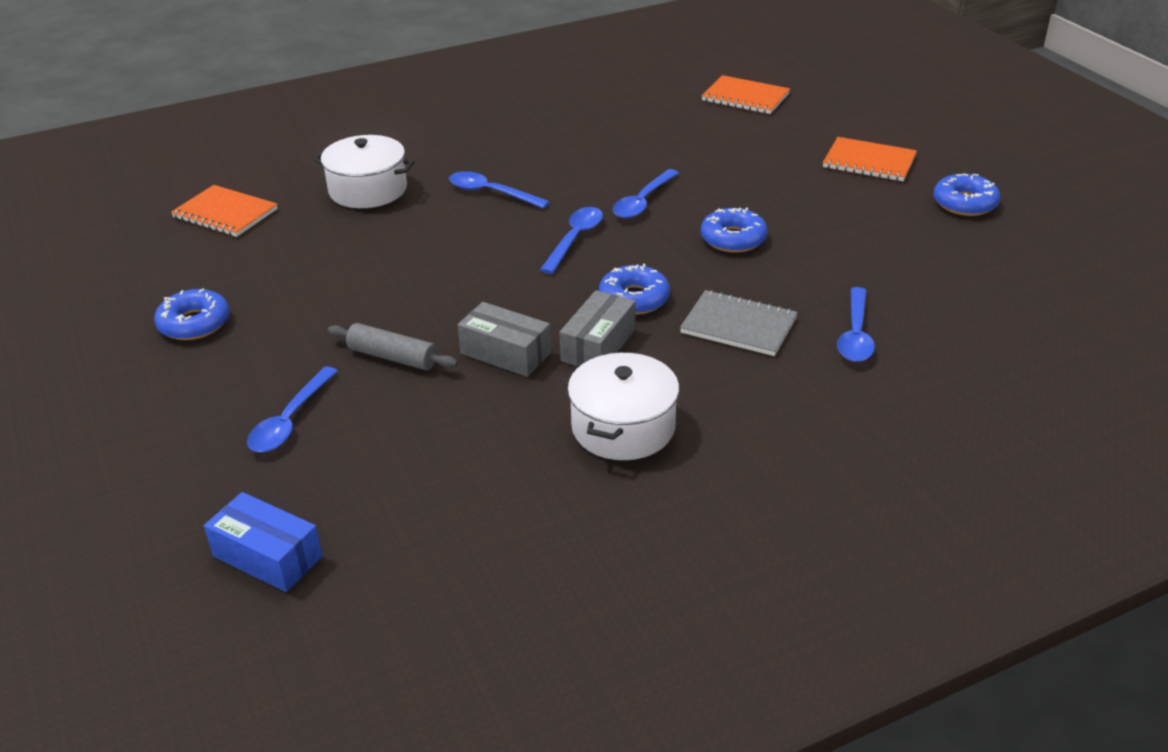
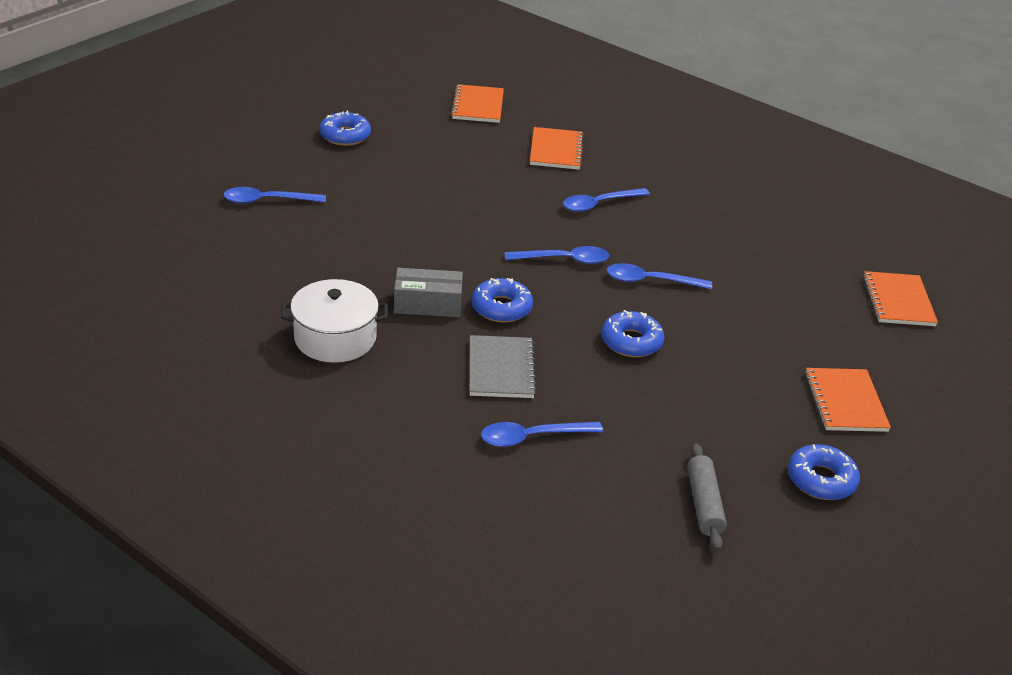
camera: 60 degrees right, 0 degrees up
(268, 556) = (141, 231): blue box -> none
(368, 190) = (556, 150): white pot -> orange notebook
(393, 357) = (356, 220): grey rolling pin -> grey rolling pin (704, 504)
(491, 193) = (599, 204): blue spoon -> blue spoon turned 120 degrees counterclockwise
(505, 353) = (391, 265): grey box -> none

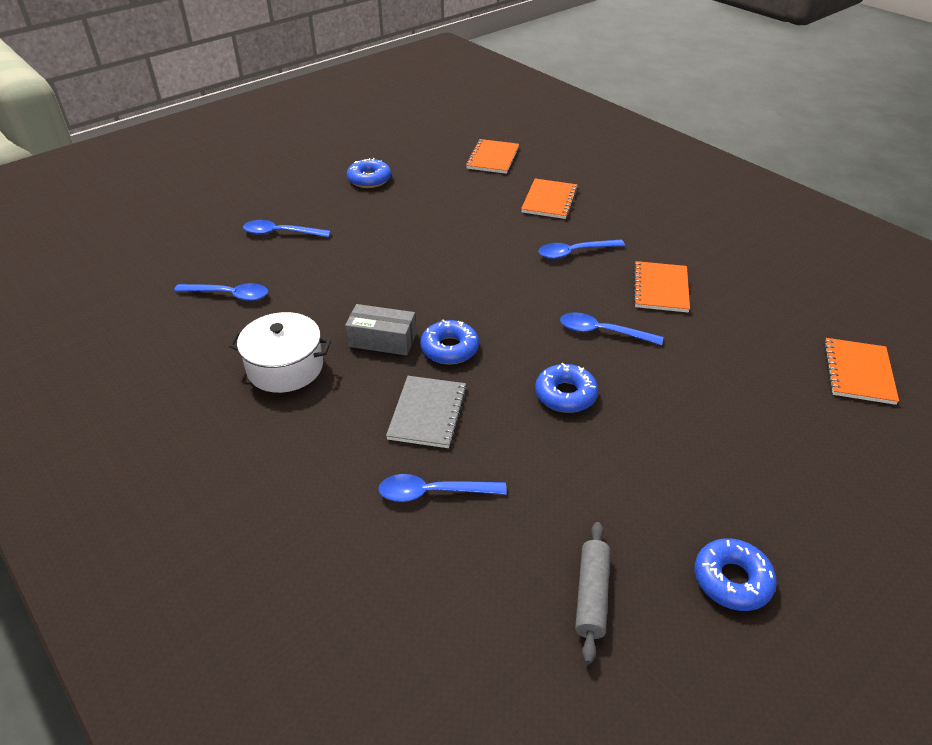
camera: 15 degrees right, 5 degrees up
(564, 260) = (525, 305): blue spoon -> blue spoon (229, 295)
(845, 402) = (778, 485): orange notebook -> orange notebook (660, 288)

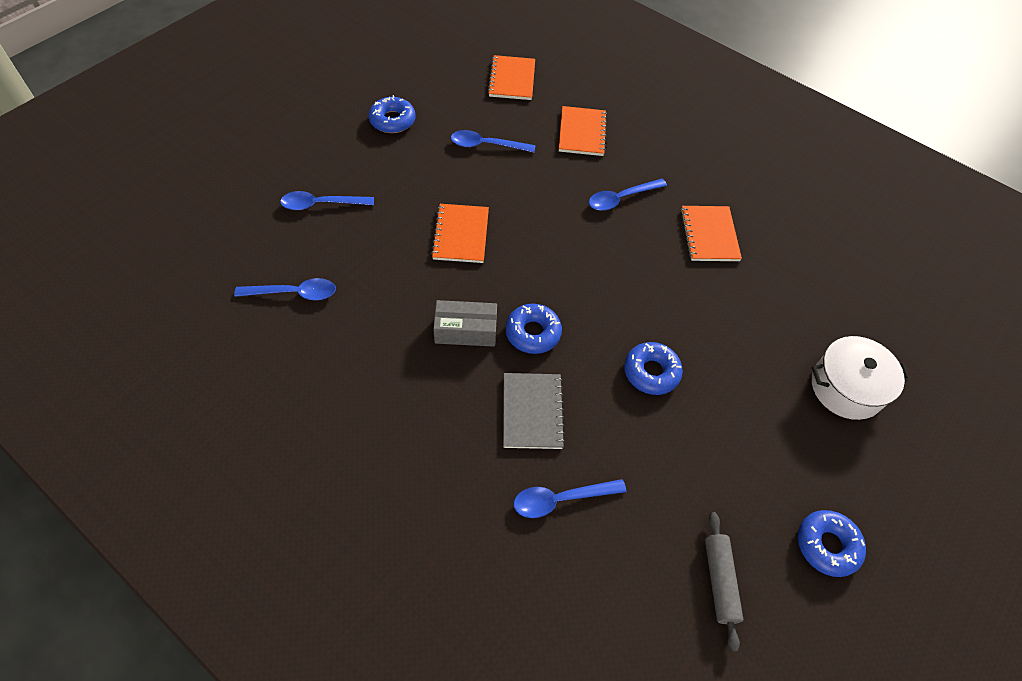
camera: 15 degrees left, 15 degrees up
(285, 367) = (381, 377): white pot -> white pot (846, 387)
(602, 332) = (667, 294): blue spoon -> blue spoon (486, 145)
(858, 372) = (893, 312): orange notebook -> orange notebook (461, 235)

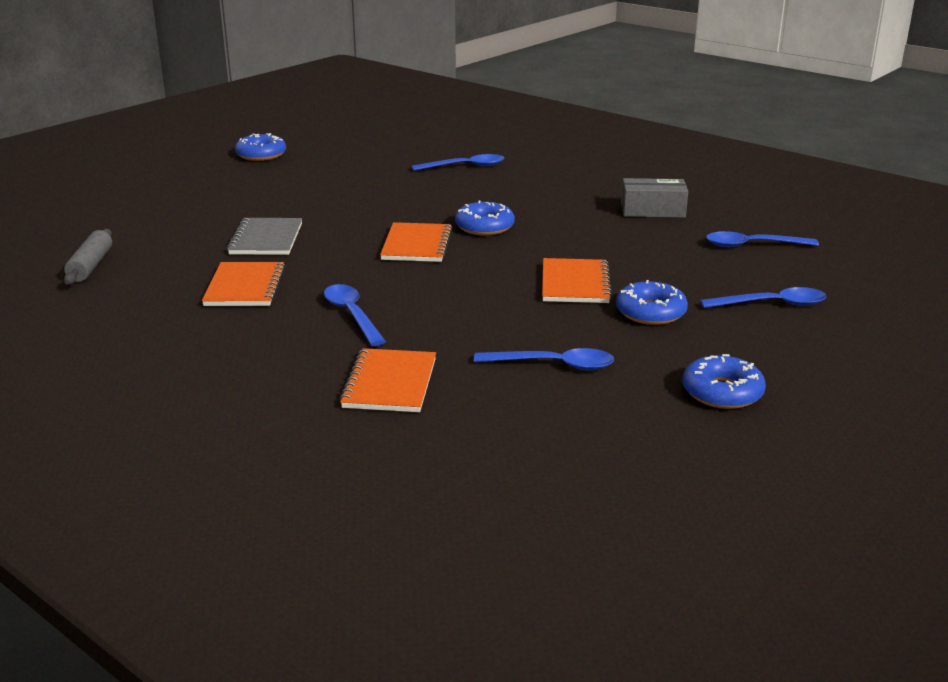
camera: 175 degrees left, 30 degrees down
(465, 330) = (556, 227): grey box -> grey box (652, 211)
(512, 79) = (515, 460): orange notebook -> orange notebook (417, 245)
(532, 412) = (486, 194): grey notebook -> grey notebook (266, 239)
(621, 198) = (352, 315): blue spoon -> blue spoon turned 90 degrees counterclockwise
(651, 372) = (367, 210): blue donut -> blue donut (650, 312)
(719, 581) = (352, 146): grey rolling pin -> grey rolling pin (91, 266)
(846, 387) = (175, 204): white pot -> none

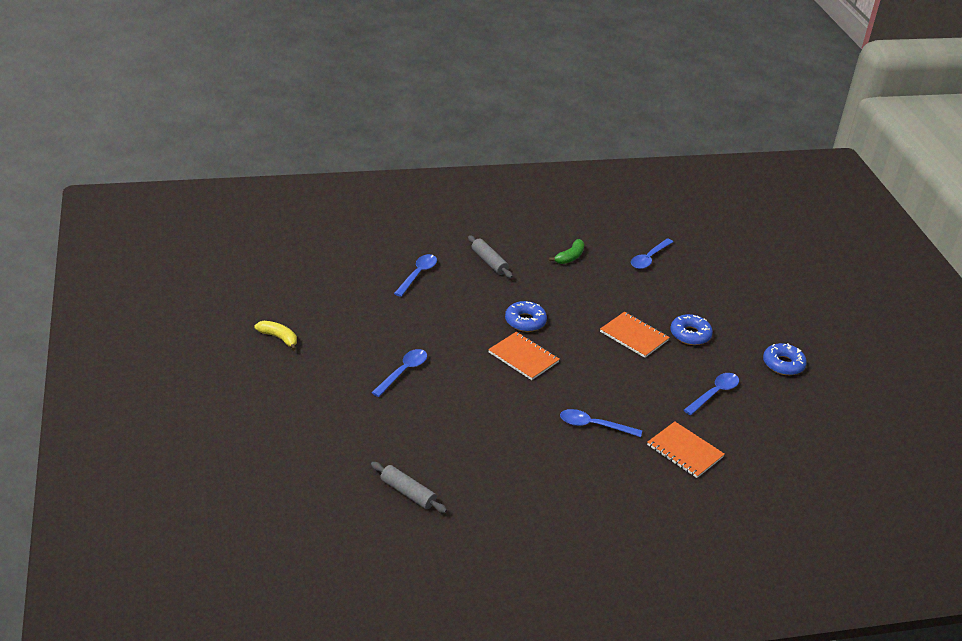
camera: 55 degrees left, 10 degrees up
(245, 287) = (513, 445): orange notebook -> none
(261, 155) = (279, 338): blue donut -> yellow banana
(266, 239) = (447, 406): grey notebook -> none
(554, 184) = (489, 262): none -> grey rolling pin
(652, 211) = (570, 257): grey box -> green banana
(772, 304) = (717, 297): blue spoon -> blue spoon (403, 372)

